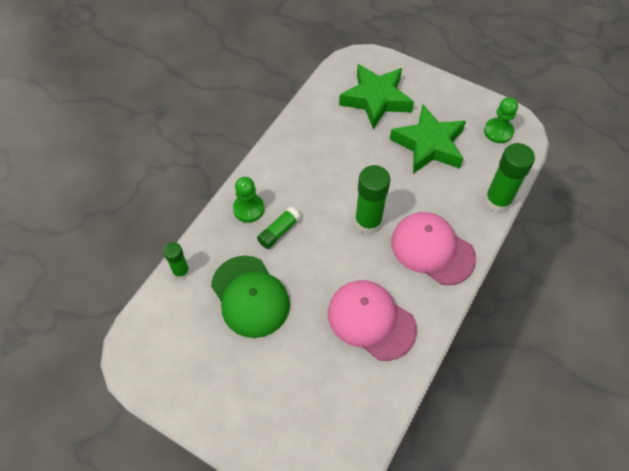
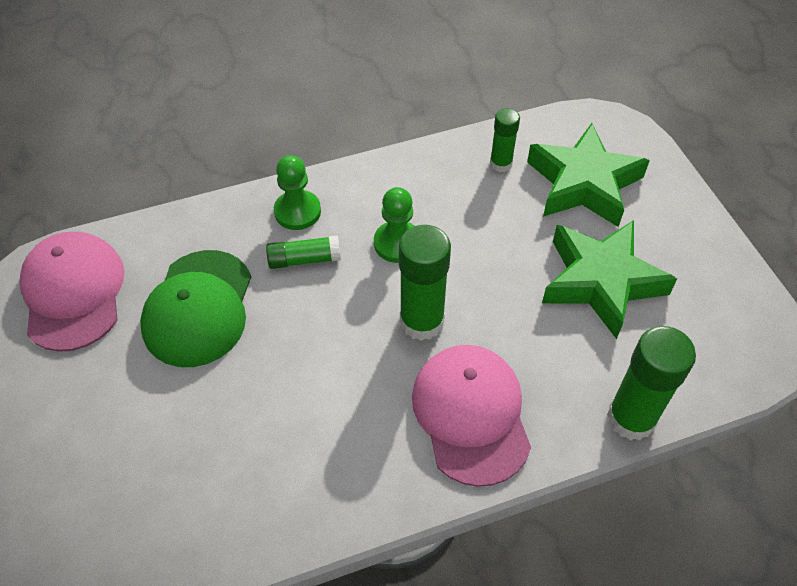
camera: 40 degrees right, 5 degrees down
(181, 272) = (158, 230): green glue stick -> green glue stick (501, 164)
(371, 320) = (302, 442): pink cap -> pink cap (73, 293)
(498, 131) = (725, 328): green pawn -> green pawn (397, 243)

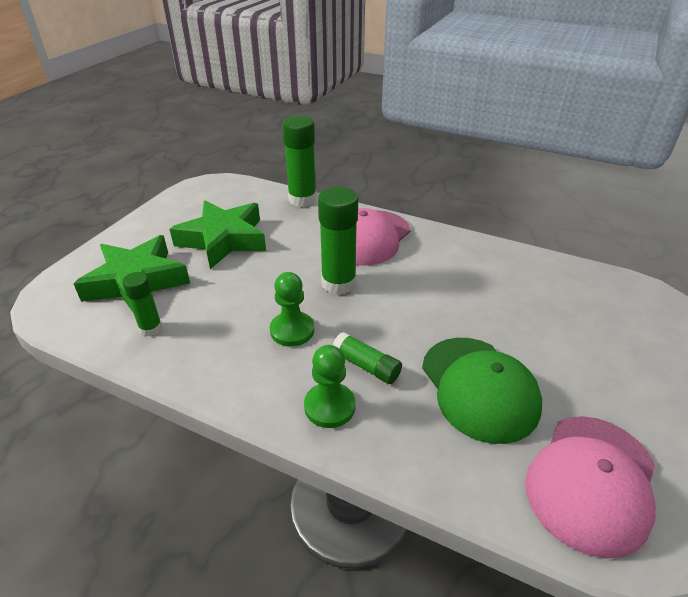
camera: 135 degrees left, 15 degrees down
(198, 308) = (479, 388): green cap -> green cap turned 105 degrees clockwise

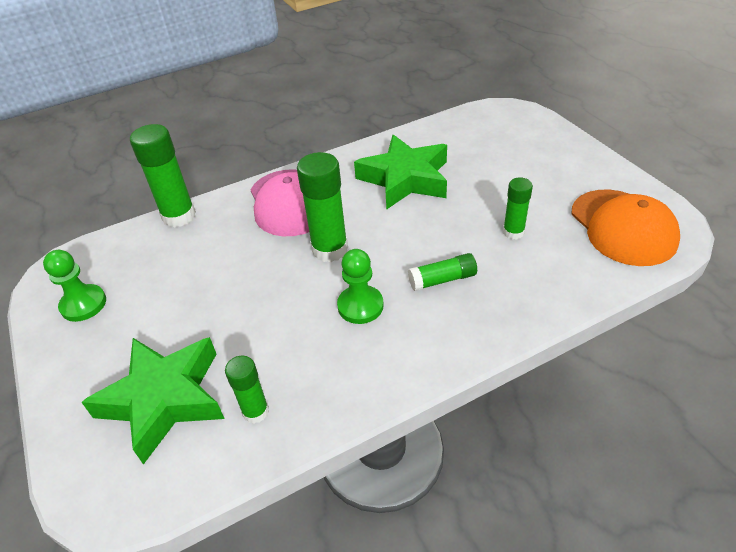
camera: 50 degrees left, 5 degrees up
(223, 240) = (174, 300): green star -> green star (405, 179)
(329, 406) = (467, 321): green pawn -> green pawn (83, 304)
(479, 388) = (513, 232): green cap -> green glue stick
(591, 482) = (623, 227): pink cap -> orange cap

